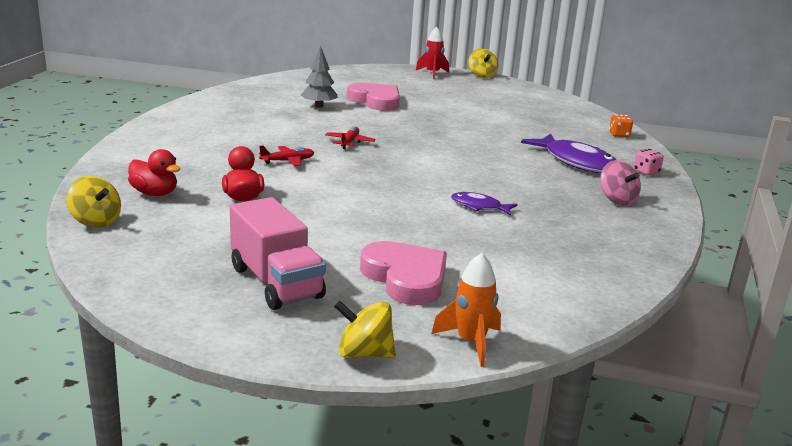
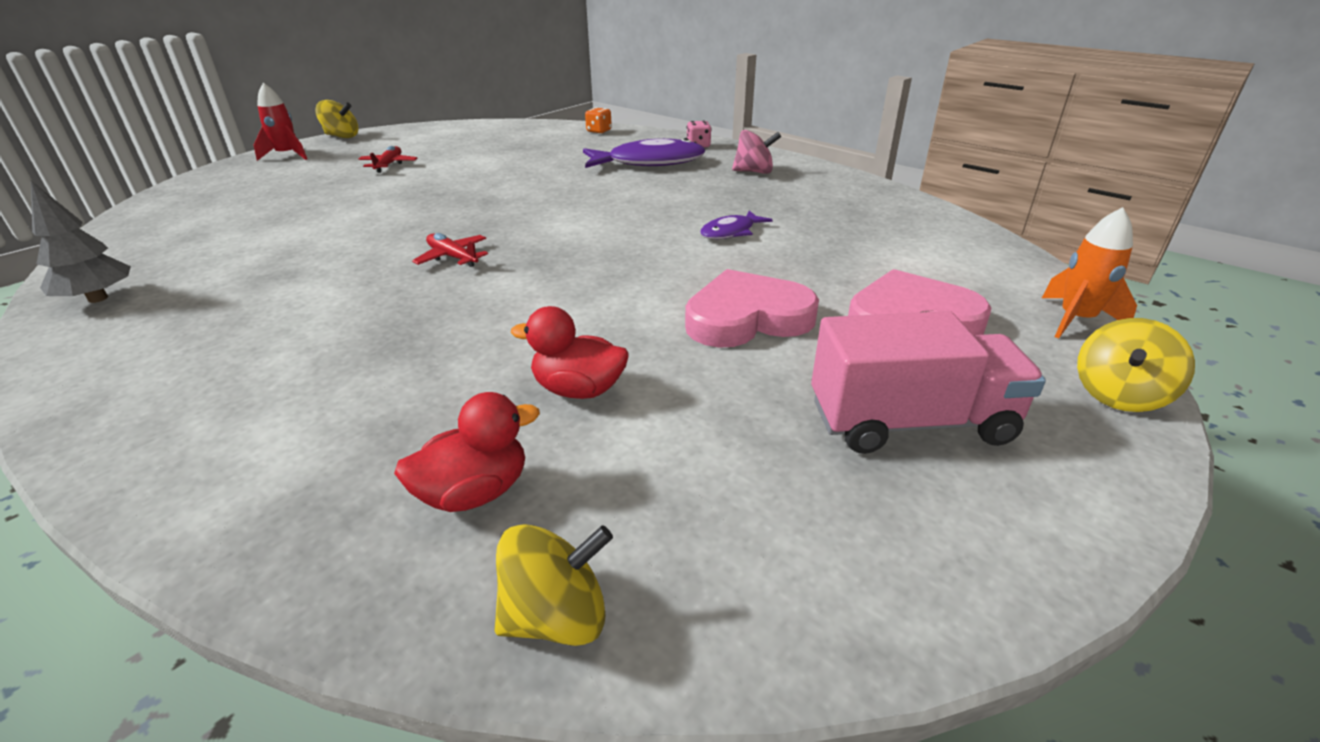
camera: 60 degrees left, 10 degrees up
(288, 161) = (469, 318): red plane -> red plane (389, 165)
(319, 106) = (278, 246): grey tree -> grey tree (98, 298)
(376, 101) = (325, 207): pink heart -> pink heart (747, 318)

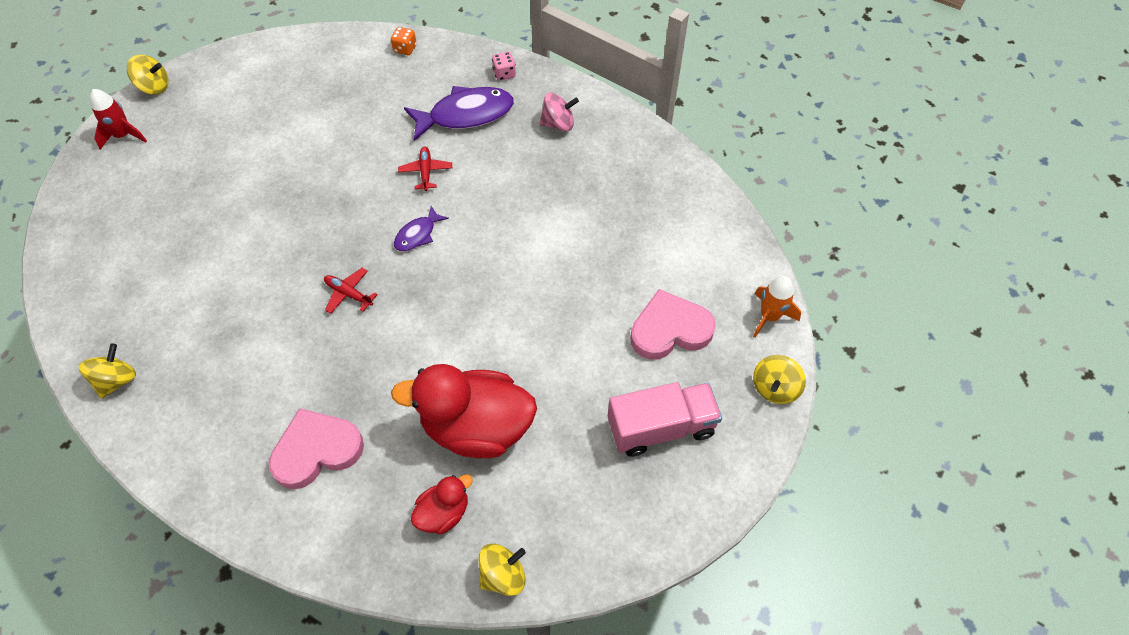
camera: 10 degrees left, 25 degrees up
(98, 298) = (116, 380): grey tree -> yellow spinning top
(389, 165) = (230, 145): red plane -> red plane (426, 171)
(578, 390) = (476, 427): red duck -> red duck, size x2.01
(731, 232) = (548, 231): purple fish -> purple fish (417, 234)
(747, 318) = (567, 342): pink heart -> pink heart (316, 450)

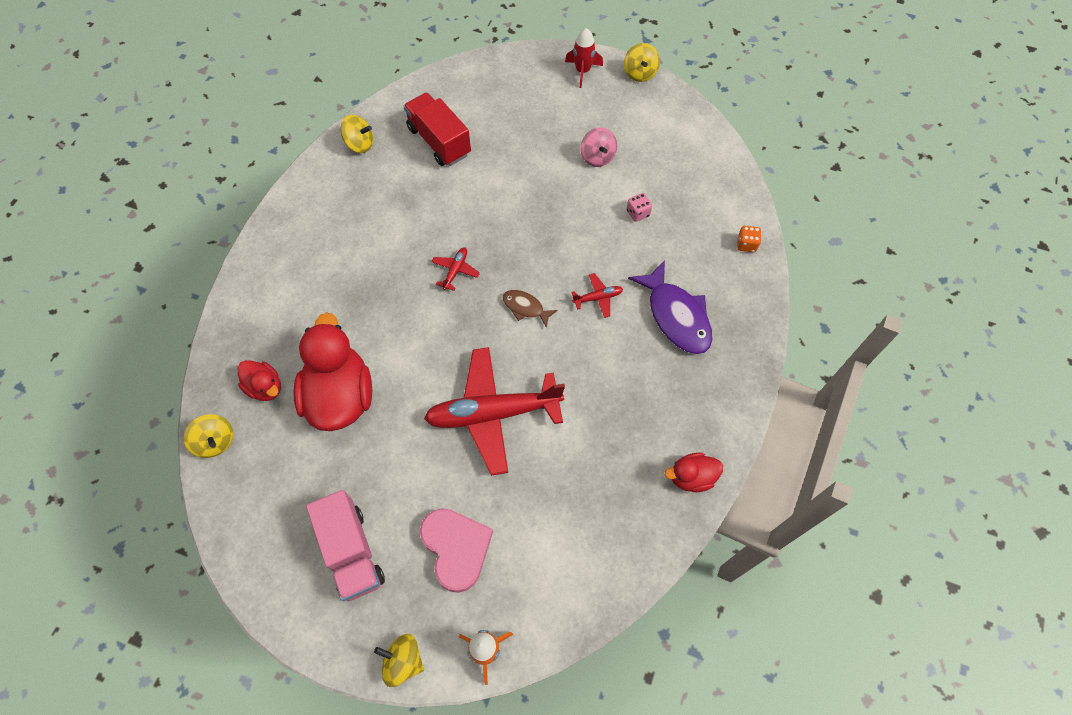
camera: 80 degrees right, 5 degrees up
(156, 290) = (439, 141): none -> red truck
(316, 450) = (312, 286): pink heart -> none
(417, 234) = (525, 308): purple fish -> brown fish
(504, 74) = (741, 340): pink dice -> pink dice (638, 213)
(532, 280) = (493, 413): none -> red plane
(558, 124) = (688, 403): pink spinning top -> pink spinning top (597, 157)
(629, 136) = (691, 477): none -> red duck

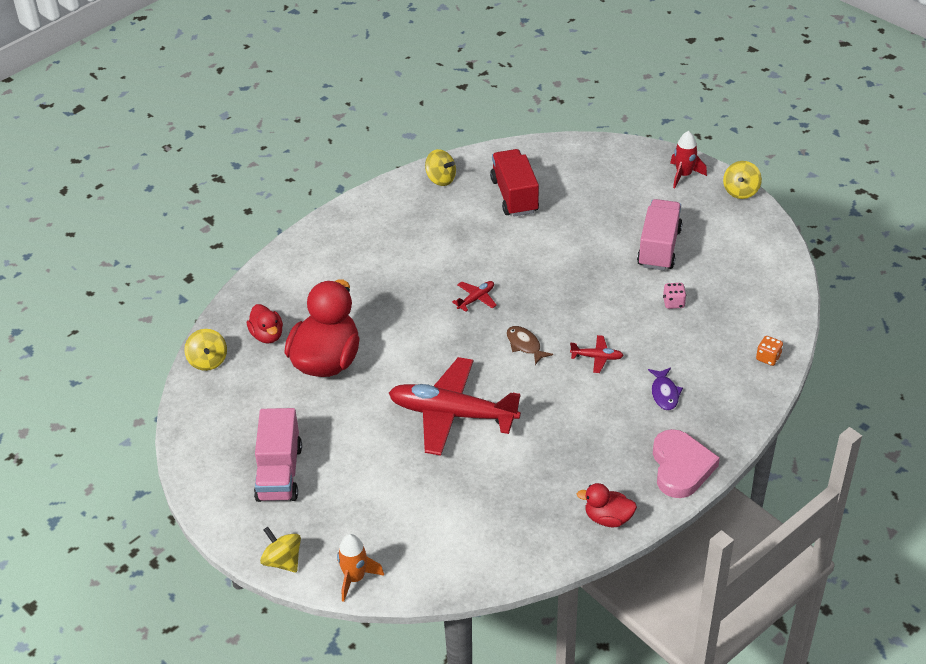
camera: 25 degrees right, 20 degrees down
(456, 548) = (368, 499): pink heart -> pink heart (681, 467)
(597, 157) = (659, 248): pink spinning top -> pink truck
(676, 316) = (664, 393): purple fish -> purple fish, size x0.52

